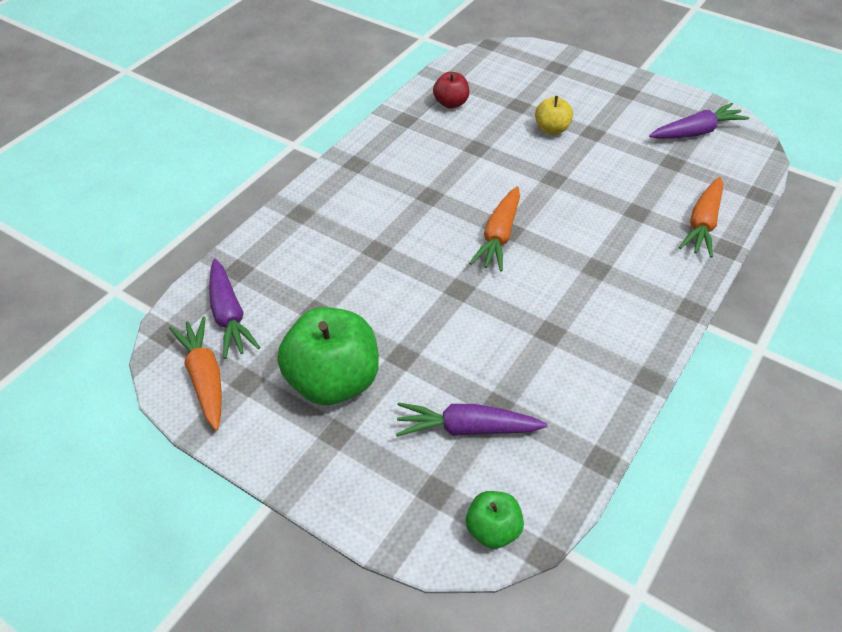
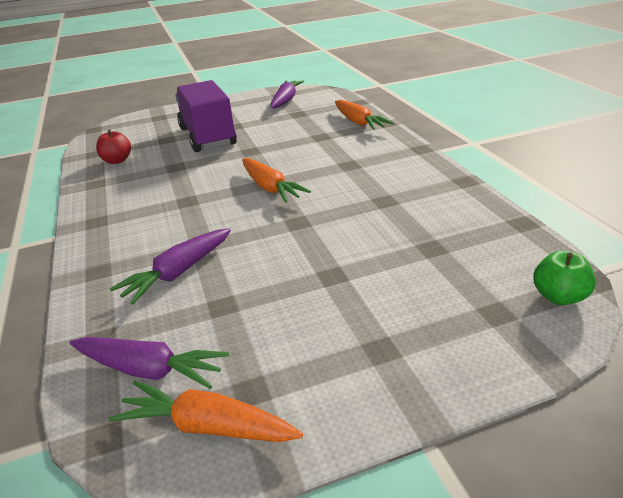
camera: 50 degrees left, 15 degrees down
(333, 381) = (317, 327): green apple -> none
(466, 428) = (442, 271): purple carrot -> purple carrot (178, 273)
(551, 129) = (208, 137): yellow apple -> purple truck

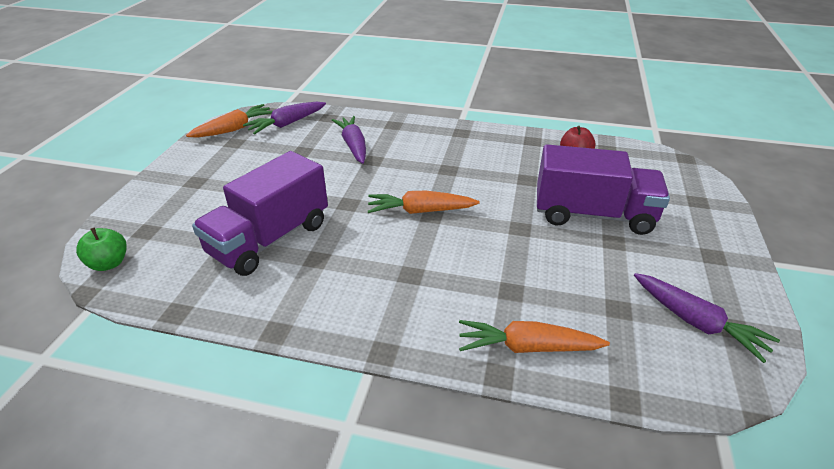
camera: 120 degrees right, 5 degrees up
(395, 232) = (270, 239): none -> purple truck

